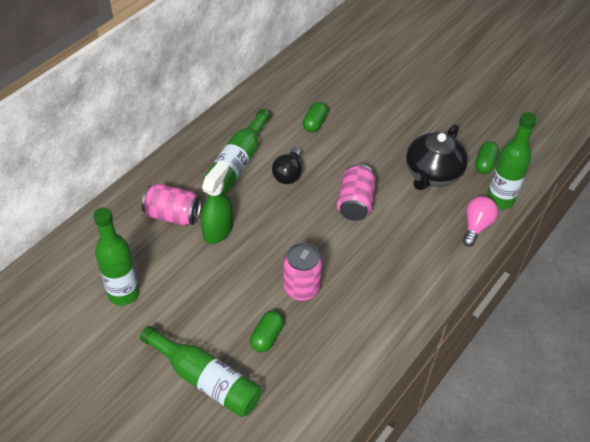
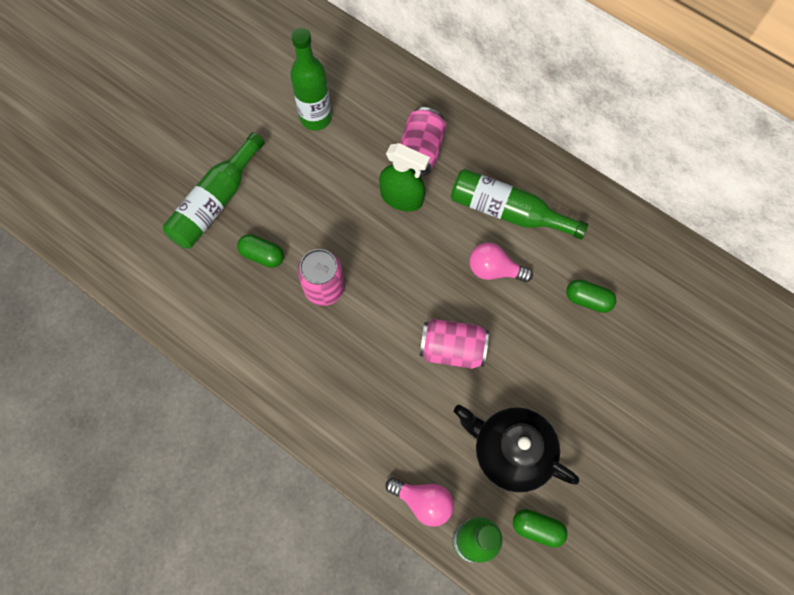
camera: 90 degrees right, 20 degrees up
(288, 174) = (494, 270): black light bulb -> pink light bulb

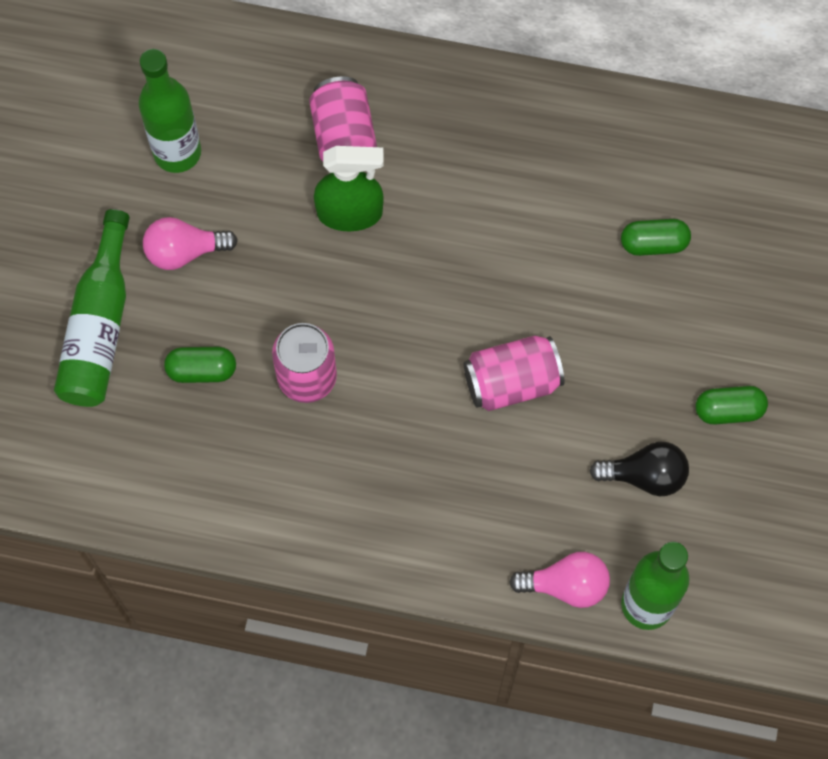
camera: 25 degrees left, 0 degrees up
(494, 270) = (517, 256): pink light bulb -> pink light bulb (184, 251)
(508, 211) = (498, 172): green bottle -> none
(511, 451) = (645, 476): black teapot -> black light bulb
(537, 528) = (719, 553): green capsule -> green capsule (728, 410)

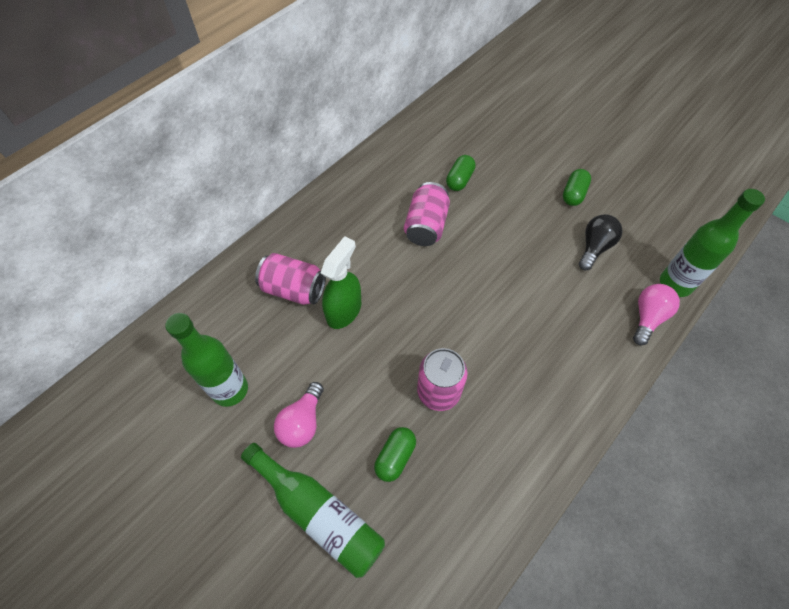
camera: 60 degrees left, 10 degrees down
(512, 382) = (504, 282): pink can -> pink can (426, 226)

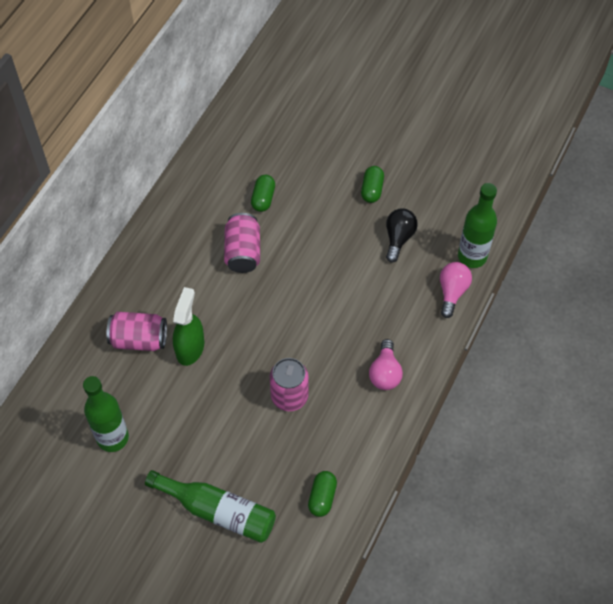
camera: 15 degrees left, 0 degrees up
(302, 422) = (183, 448): pink light bulb -> pink light bulb (385, 373)
(395, 457) = (266, 455): green capsule -> green capsule (322, 497)

